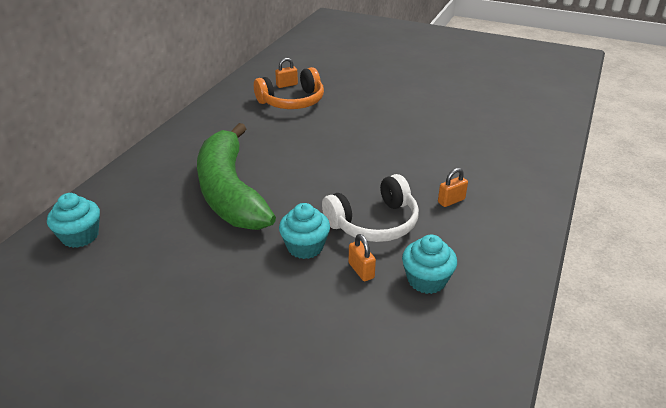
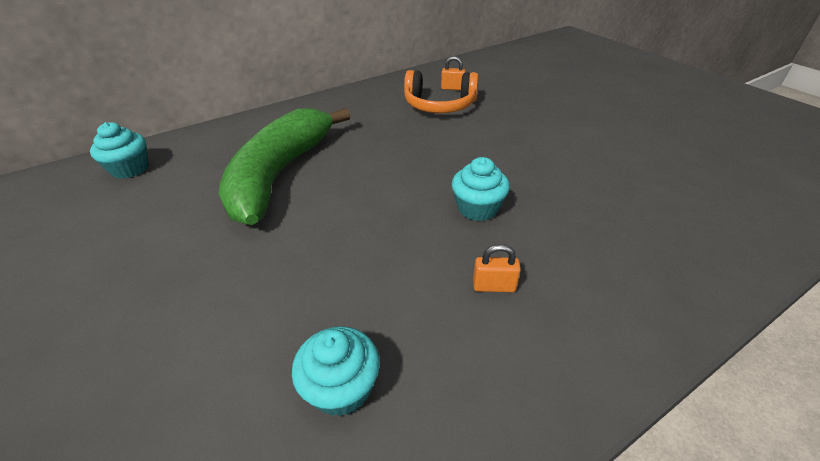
camera: 35 degrees right, 5 degrees up
(305, 247) = (270, 265): turquoise cupcake -> turquoise cupcake (477, 208)
(361, 270) = (287, 327): orange padlock -> none
(374, 223) = (370, 272): white headphones -> none

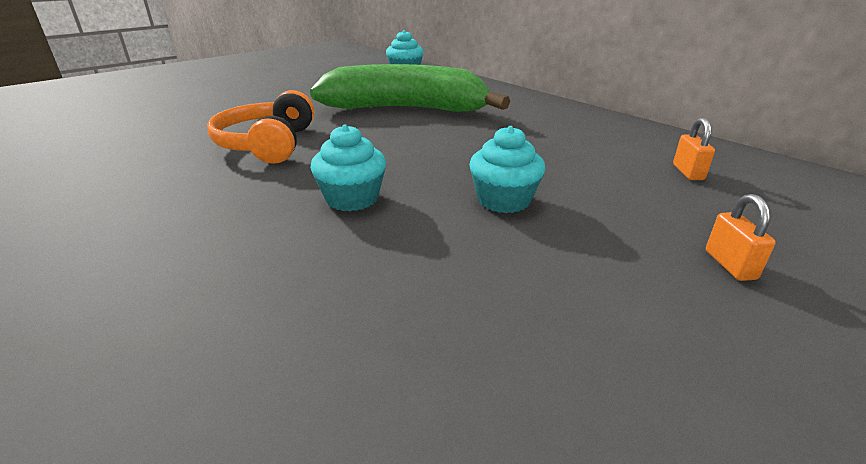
camera: 80 degrees right, 10 degrees down
(342, 387) = (143, 156): turquoise cupcake -> turquoise cupcake (503, 200)
(439, 105) = (614, 166): orange headphones -> orange headphones (268, 144)
(494, 286) = (213, 209): orange padlock -> orange padlock (729, 265)

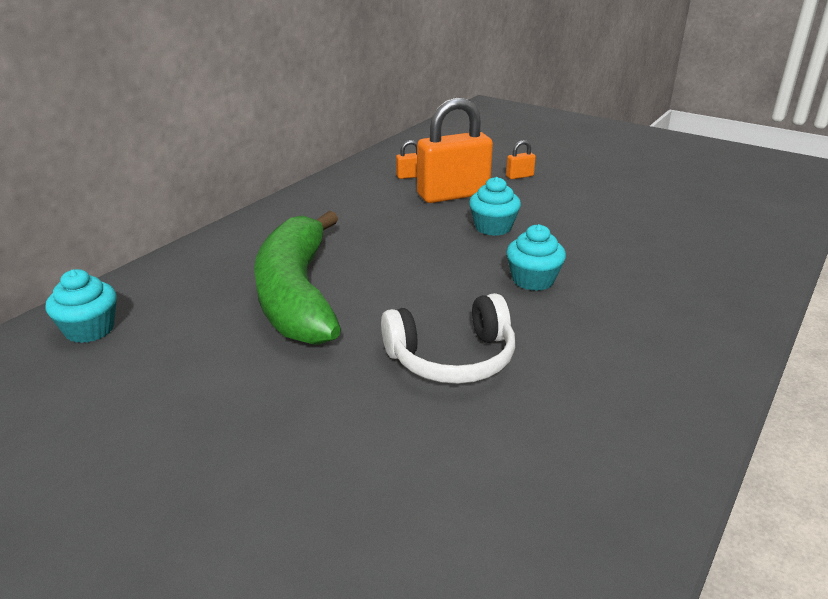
camera: 105 degrees left, 0 degrees up
(268, 144) = (452, 358): orange headphones -> white headphones
(620, 191) = (453, 195): none -> orange padlock

